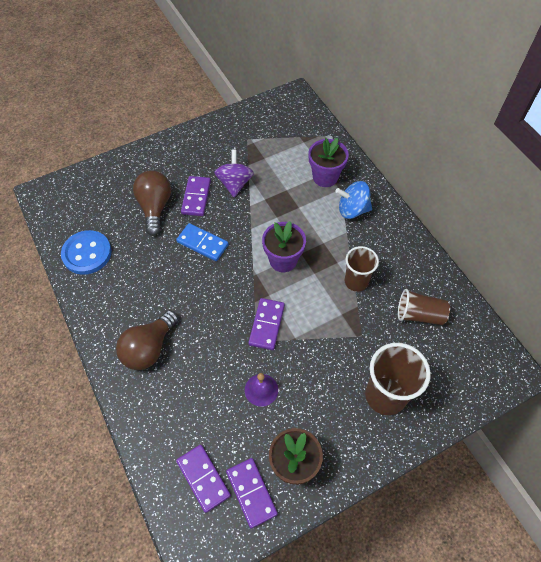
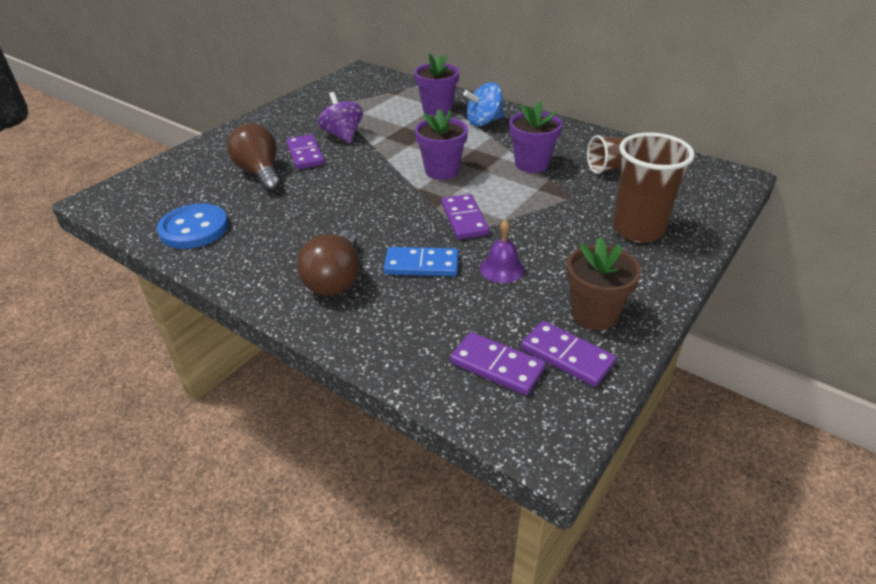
camera: 25 degrees left, 20 degrees down
(202, 243) = (339, 183): blue domino -> blue domino (421, 265)
(356, 281) = (531, 164): brown cup -> purple flower pot

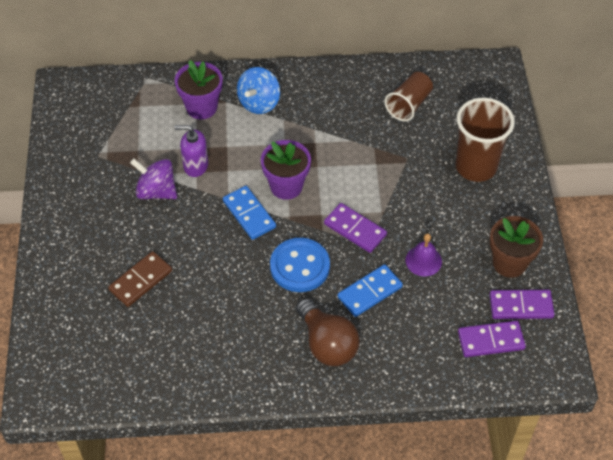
camera: 40 degrees left, 15 degrees up
(194, 228) = (165, 370): blue button -> blue button (300, 266)
(260, 173) = (140, 280): brown light bulb -> brown domino
(305, 154) = (152, 235): purple domino -> none
(389, 134) = (195, 165): none -> purple soap dispenser
(390, 173) = (249, 214): none -> blue domino
(531, 164) = (346, 137): purple flower pot -> none

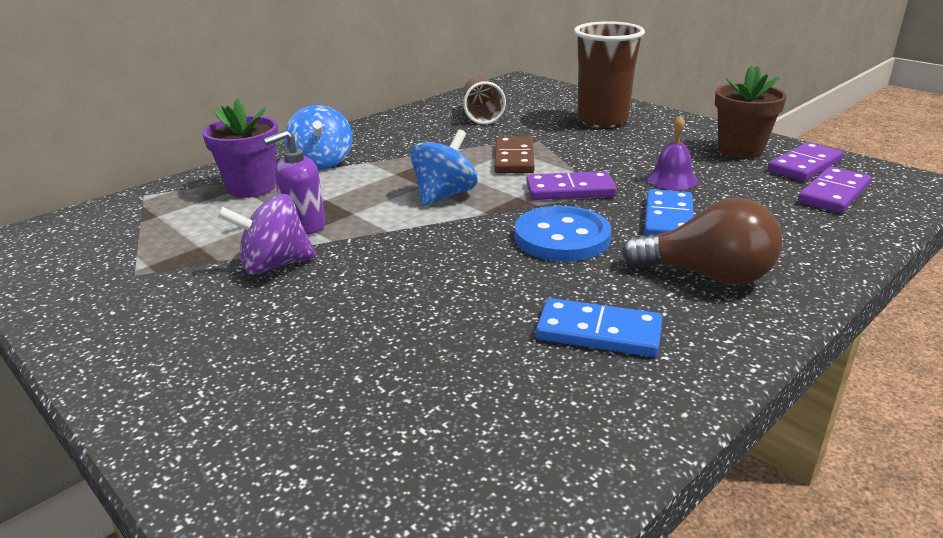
camera: 40 degrees left, 25 degrees down
(140, 280) = (366, 352): brown domino -> brown domino (514, 159)
(249, 214) = (433, 229): blue domino -> blue domino (598, 332)
(286, 186) = (444, 195): purple flower pot -> blue spinning top

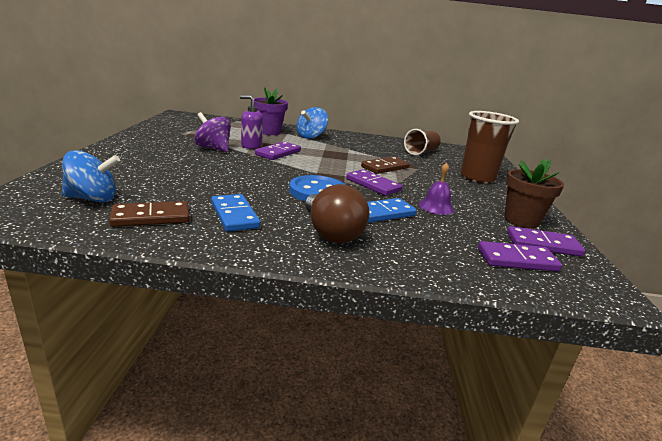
camera: 45 degrees right, 5 degrees down
(368, 214) = (278, 153): none -> purple domino
(444, 195) = (319, 162): blue spinning top -> blue spinning top (93, 199)
(551, 416) = (151, 217): none -> brown domino

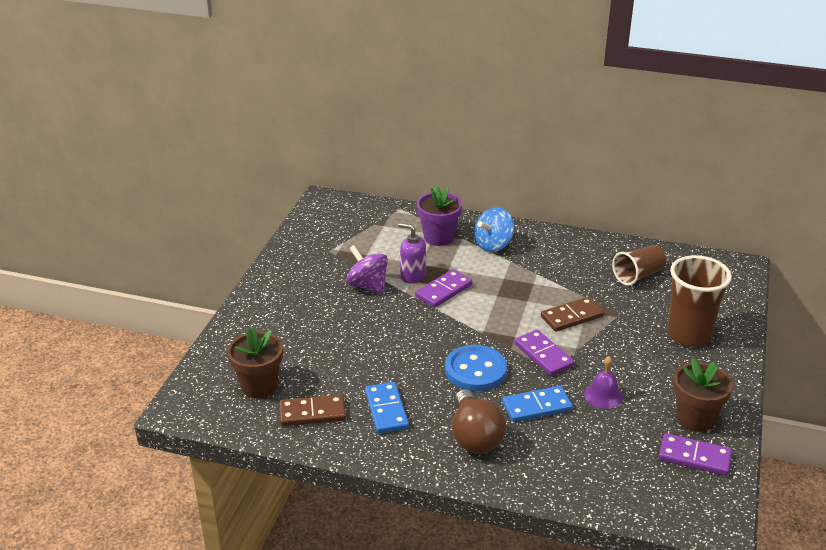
camera: 15 degrees right, 10 degrees up
(93, 199) = (259, 386): blue spinning top -> brown flower pot
(517, 260) = (649, 478): purple domino -> none

